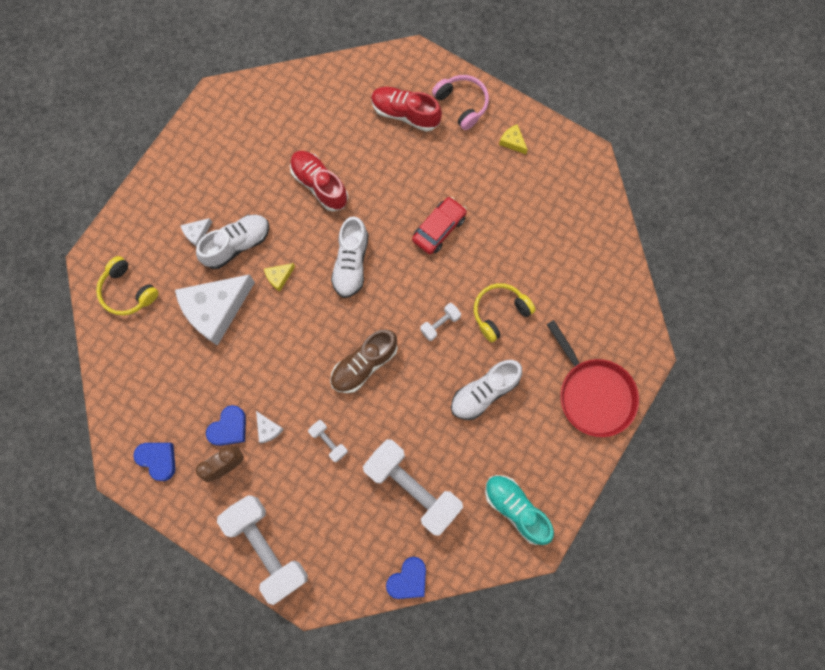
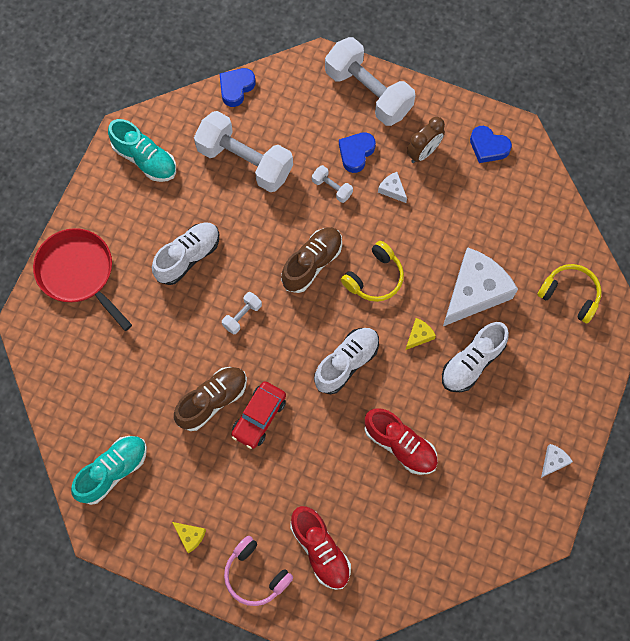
camera: 170 degrees right, 5 degrees down
(197, 233) = (518, 367): white cheese -> white cheese (553, 461)
(229, 428) = (429, 184): blue heart -> blue heart (356, 153)
(351, 263) = (346, 363): white shoe -> white shoe turned 45 degrees clockwise
(405, 113) = (320, 550): red shoe -> red shoe turned 45 degrees clockwise
(478, 250) = (212, 400): none -> brown shoe
(499, 312) = (182, 338): yellow headphones -> yellow headphones (374, 278)
(574, 204) = (113, 471): none -> turquoise shoe

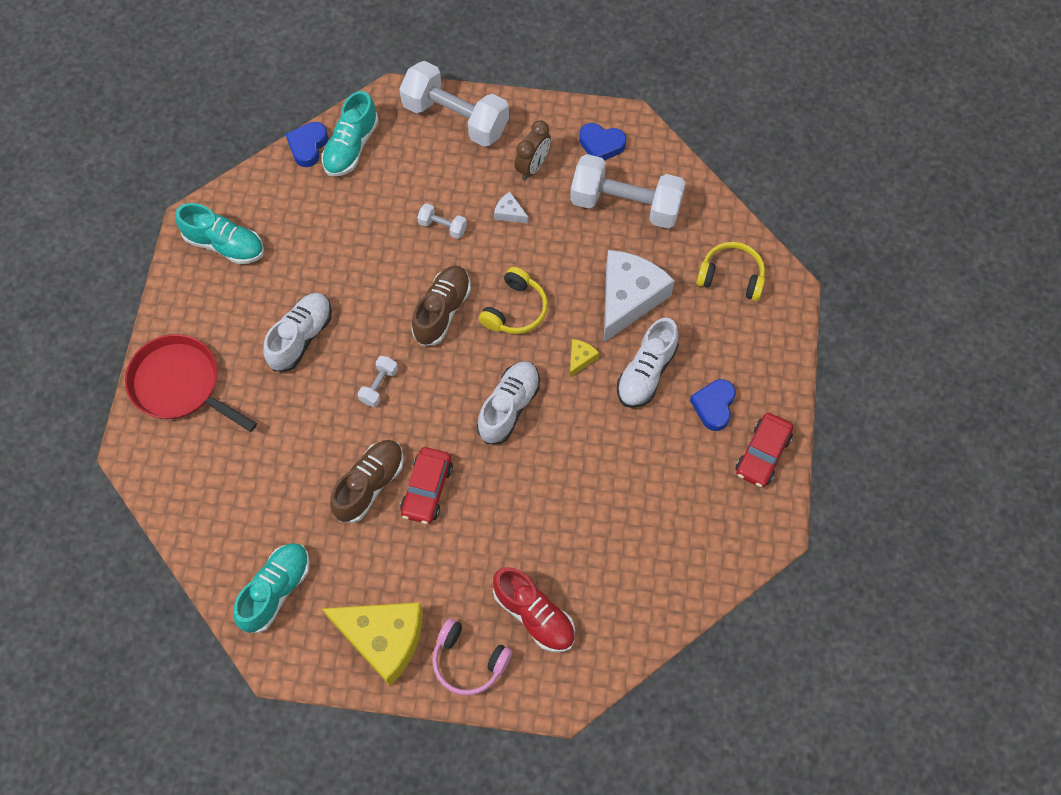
camera: 15 degrees left, 5 degrees down
(190, 536) = (383, 639): yellow cheese -> yellow cheese, size x2.43
(245, 161) = (338, 221): white dumbbell -> white dumbbell (625, 205)
(272, 97) = (351, 147): none -> turquoise shoe
(356, 153) = (459, 184): blue heart -> blue heart (714, 406)
(400, 445) = (592, 479): red shoe -> none
(553, 461) = (762, 454): white cheese -> red car

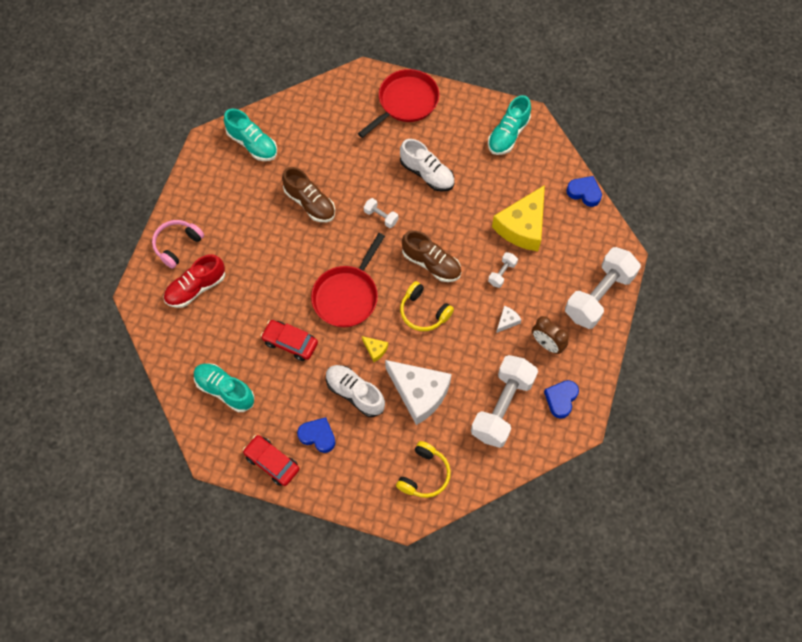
camera: 100 degrees right, 0 degrees up
(351, 147) = (580, 221): turquoise shoe -> turquoise shoe (225, 390)
(383, 639) = (205, 199): yellow cheese -> yellow cheese (522, 226)
(427, 489) = (298, 236): red car -> red car (290, 343)
(509, 407) = (347, 296): white shoe -> red pan

